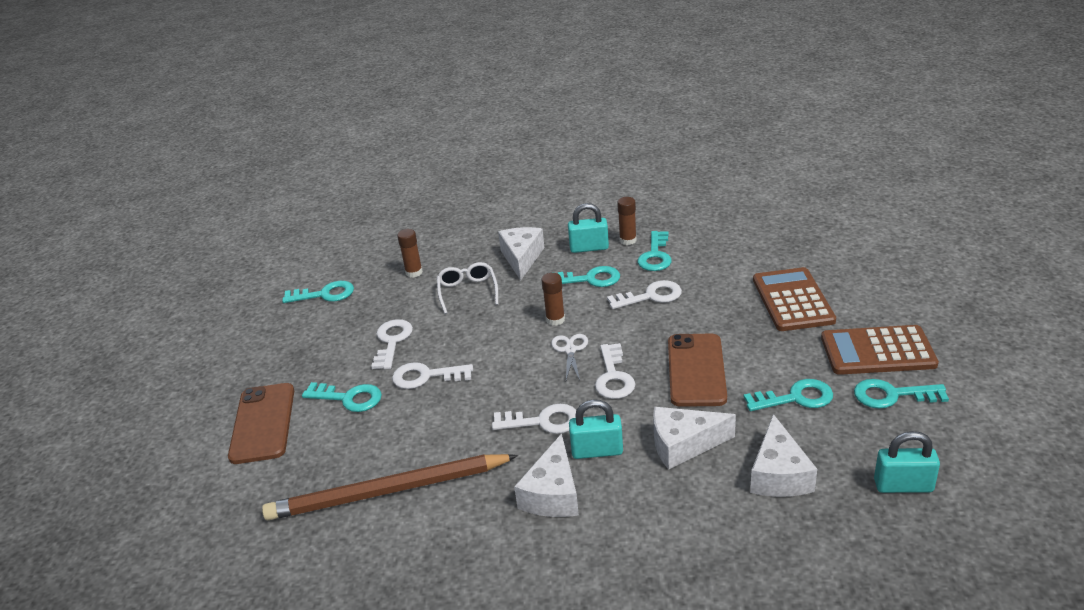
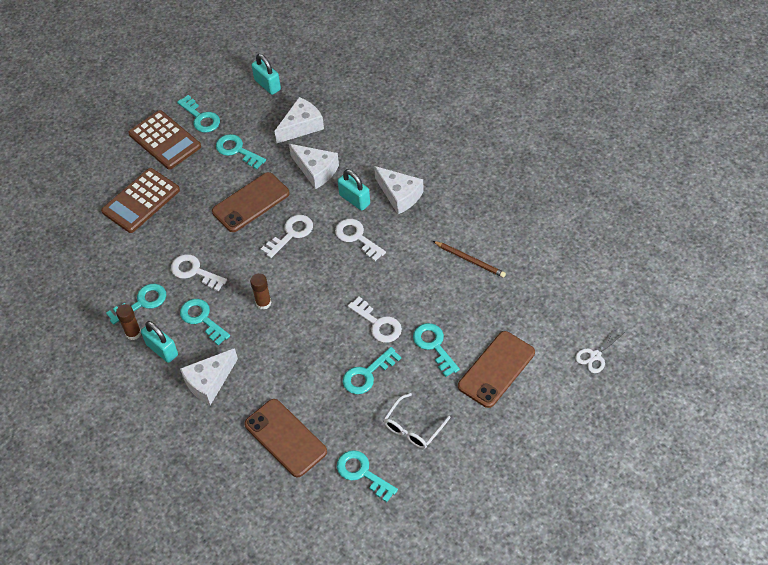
camera: 135 degrees left, 20 degrees up
(388, 491) = (470, 260): brown pencil -> brown pencil, size x0.49
(392, 341) = (367, 374): white key -> turquoise key
(414, 272) = (285, 438): brown glue stick -> brown phone
(467, 291) = (277, 380): white glasses -> white glasses (413, 428)
(553, 494) = (399, 195): white cheese -> white cheese turned 75 degrees clockwise
(570, 350) = (286, 272): white scissors -> white scissors (595, 356)

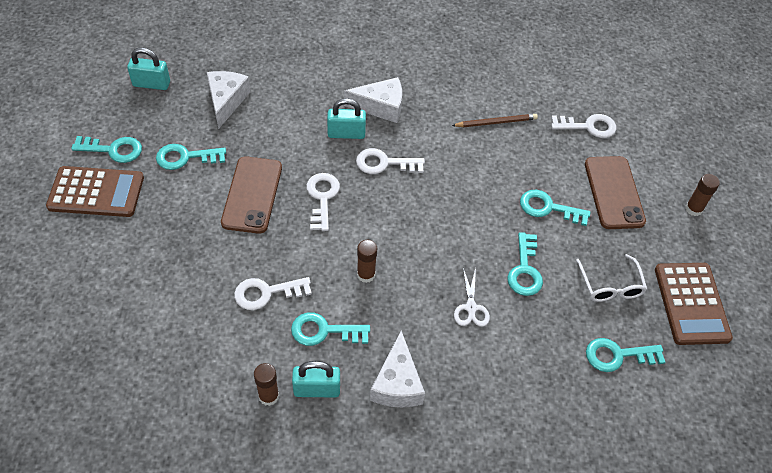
camera: 50 degrees left, 0 degrees up
(141, 201) = (133, 264): brown calculator -> brown calculator (691, 303)
(142, 302) = (244, 360): turquoise key -> none
(285, 438) = (522, 378): brown phone -> none
(316, 170) = (283, 130): white cheese -> none
(378, 324) = (485, 222): white key -> white key (588, 126)
(544, 424) = (693, 209): none -> brown glue stick
(595, 356) = (665, 133): white scissors -> white scissors (471, 307)

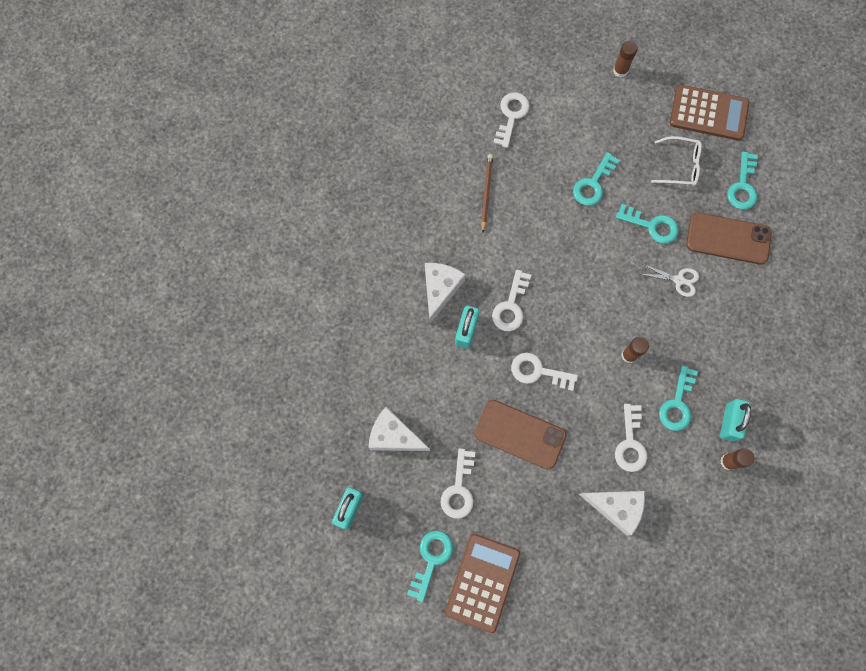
camera: 70 degrees left, 20 degrees up
(185, 157) = (459, 489): turquoise key -> white key
(397, 383) = (736, 358): white cheese -> white cheese (616, 507)
(614, 192) = (589, 125): brown phone -> brown phone (728, 238)

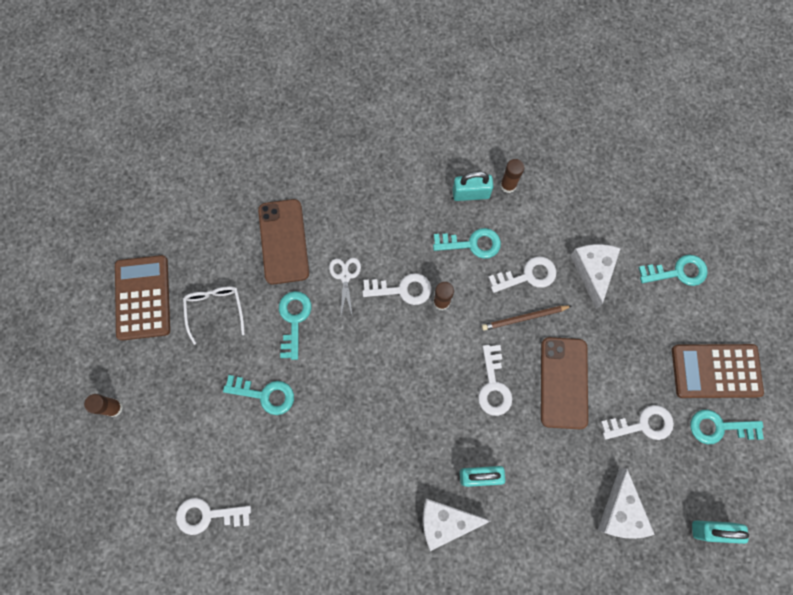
camera: 110 degrees left, 0 degrees up
(486, 192) = (313, 511): brown pencil -> brown pencil (524, 318)
(511, 306) = (435, 437): white key -> white key (402, 289)
(742, 186) = (220, 242): turquoise key -> turquoise key (678, 272)

